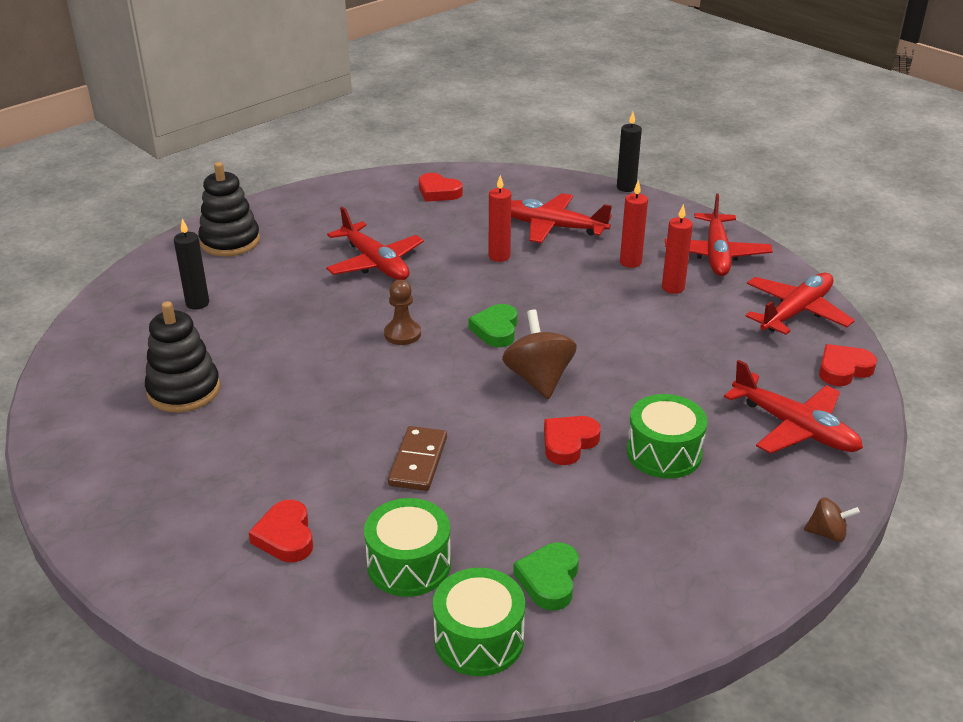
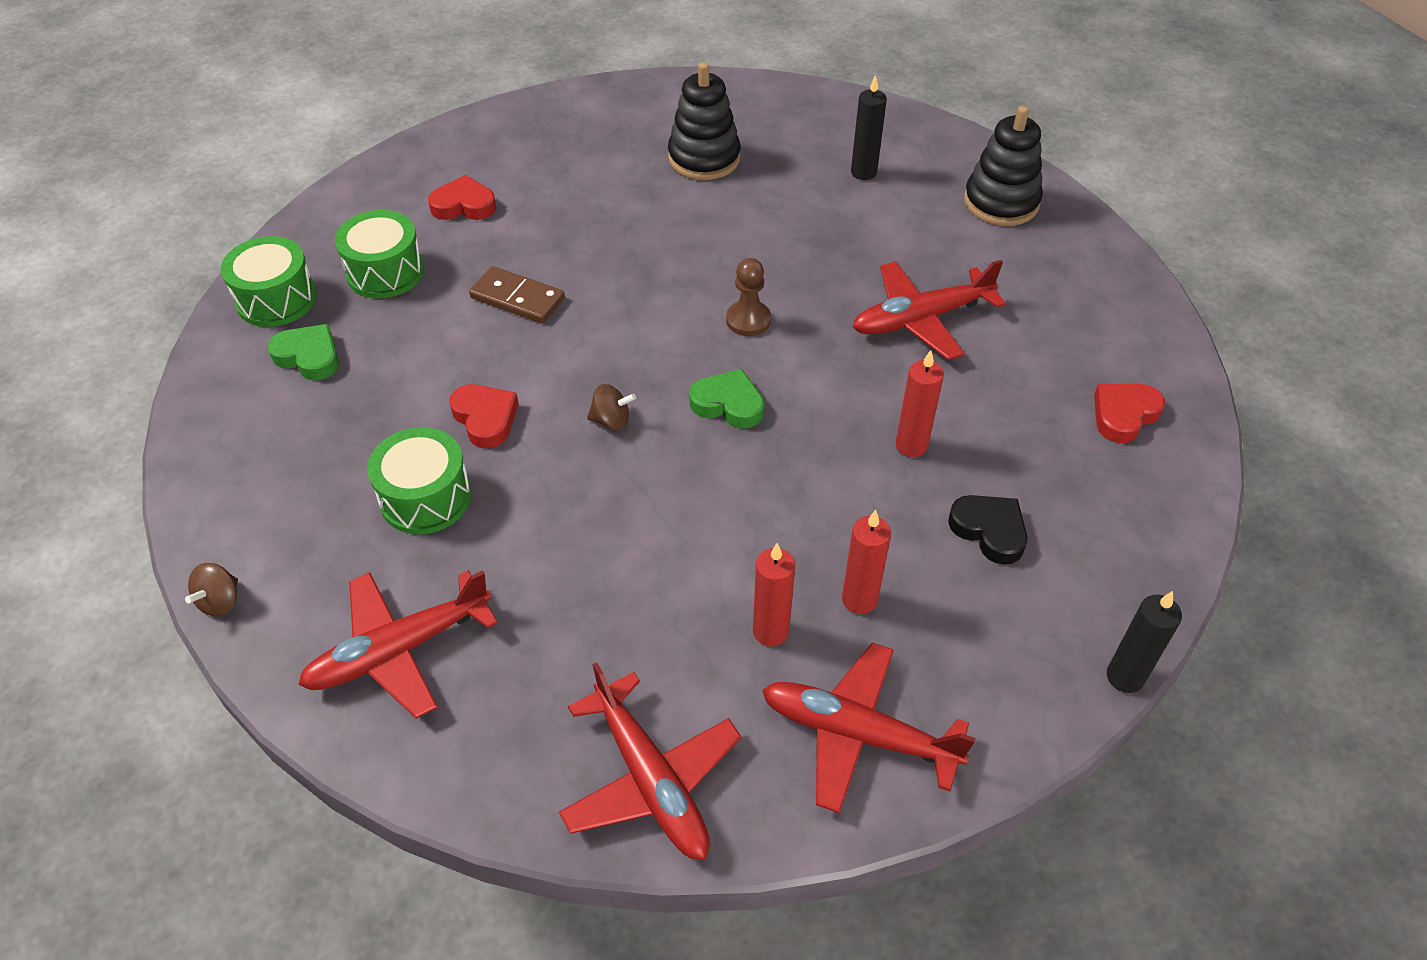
camera: 105 degrees right, 15 degrees up
(538, 379) = (611, 421): brown spinning top -> brown spinning top, size x0.53
(553, 227) = (989, 531): red plane -> black heart
(843, 369) = (485, 775): red heart -> none

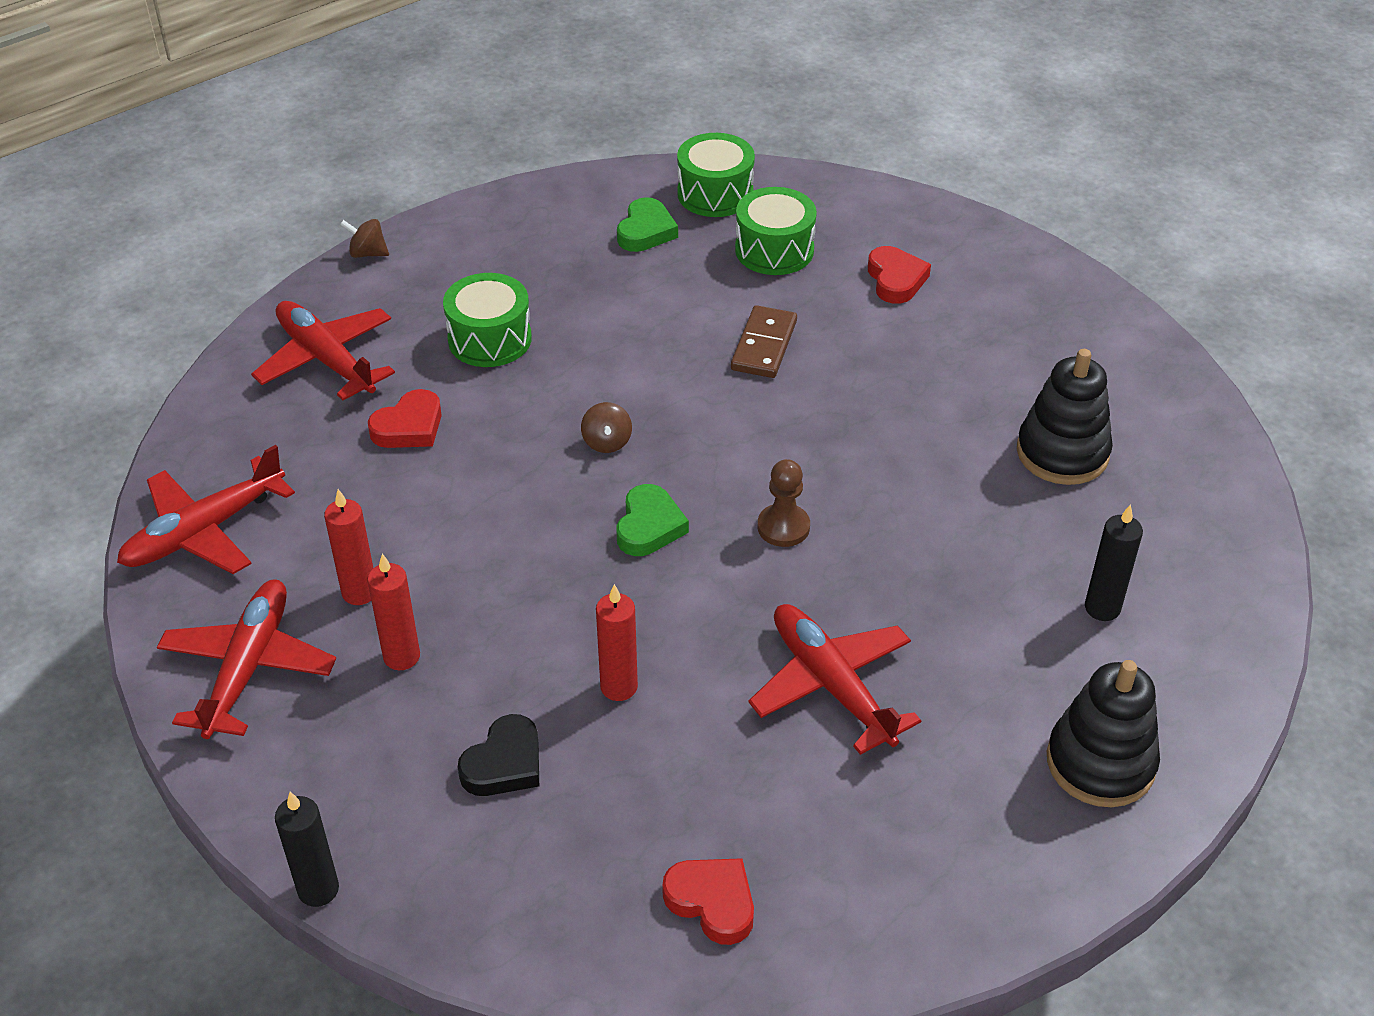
camera: 80 degrees right, 5 degrees down
(485, 418) = (592, 356): red heart -> red heart (409, 427)

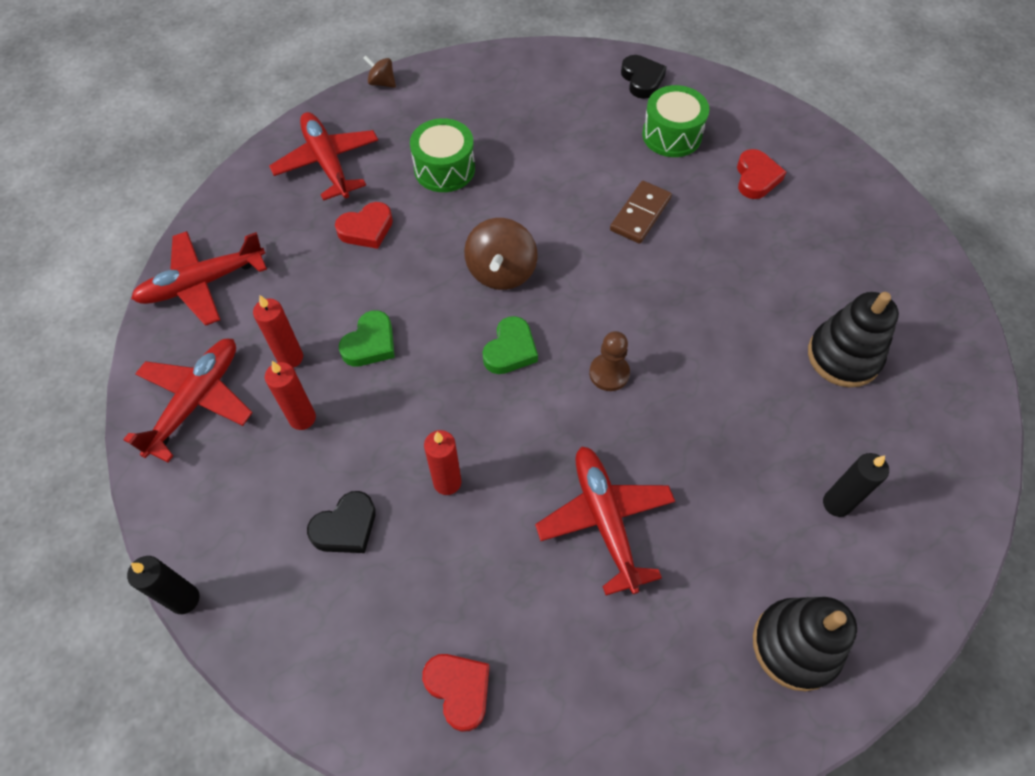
camera: 15 degrees right, 15 degrees up
(607, 442) = (501, 272): brown spinning top -> brown spinning top, size x1.89
(646, 231) = (582, 101): green heart -> green heart (370, 343)
(715, 194) = (642, 80): green drum -> black heart

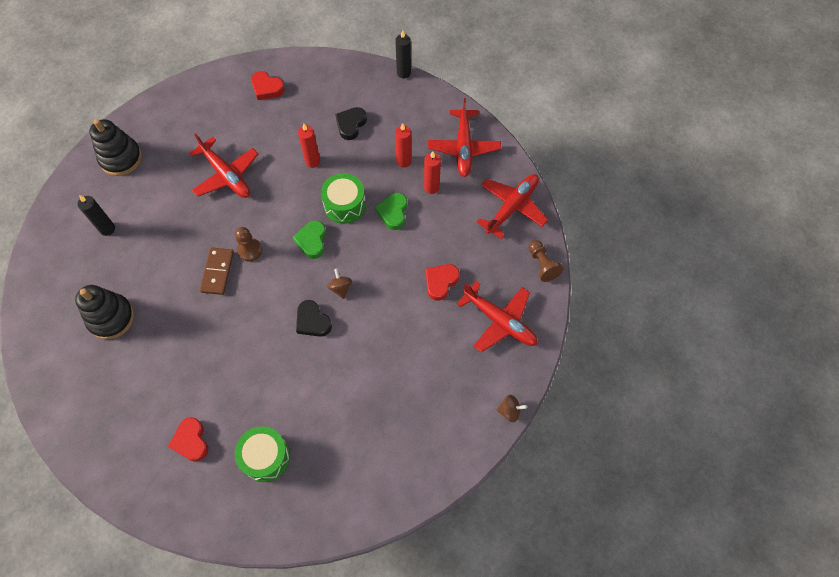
camera: 155 degrees right, 5 degrees up
(226, 200) = (542, 264): none -> brown pawn
(444, 169) = (418, 350): green drum -> green drum (344, 205)
(501, 272) = (340, 288): brown spinning top -> brown spinning top, size x0.53
(640, 214) = (267, 371): brown domino -> brown domino (217, 272)
(642, 80) = (308, 510): black heart -> black heart (312, 321)

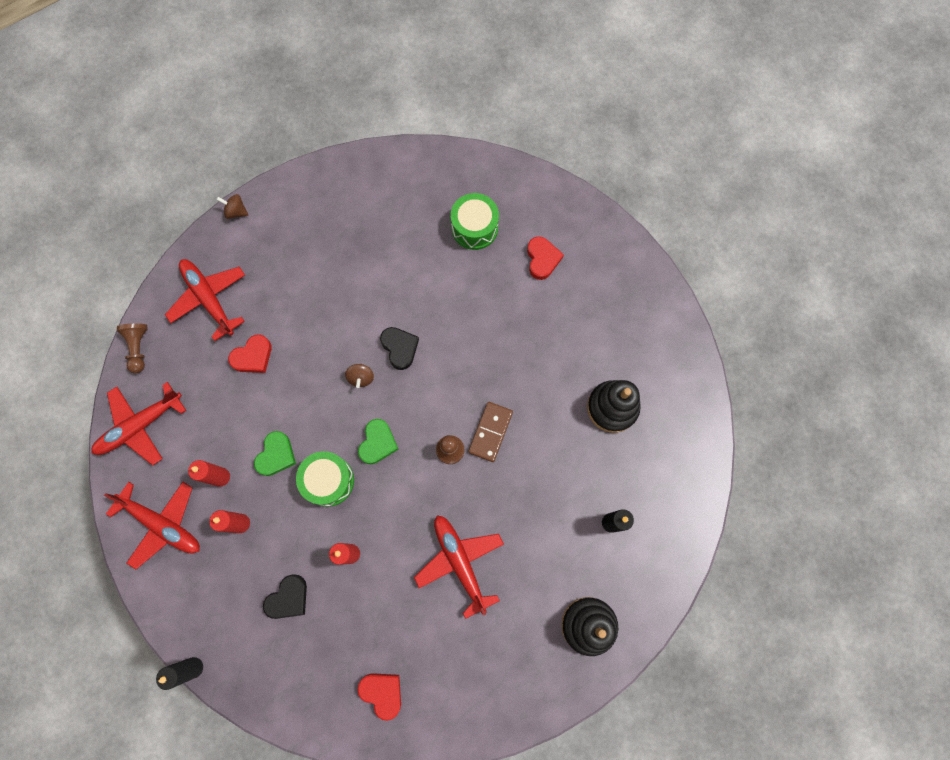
camera: 165 degrees left, 10 degrees up
(463, 147) = (162, 524): red plane -> red plane turned 105 degrees clockwise

